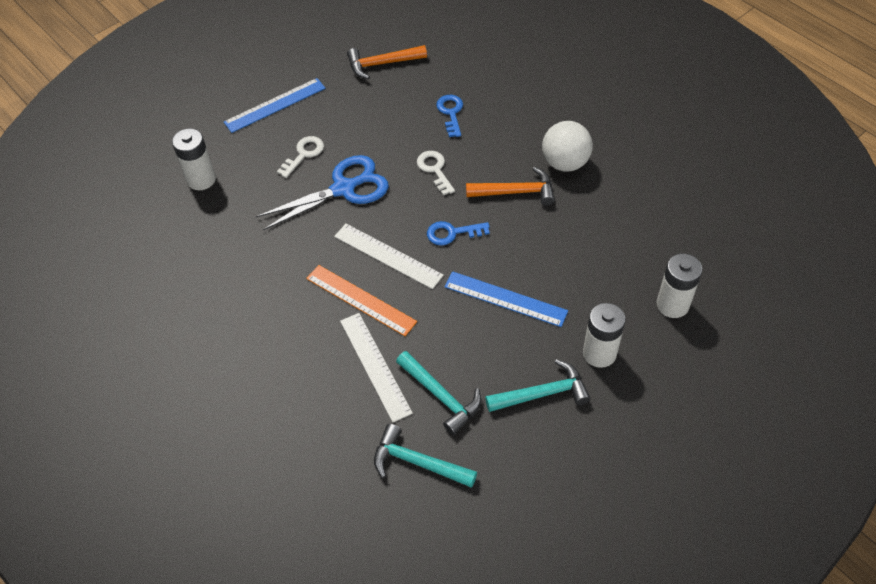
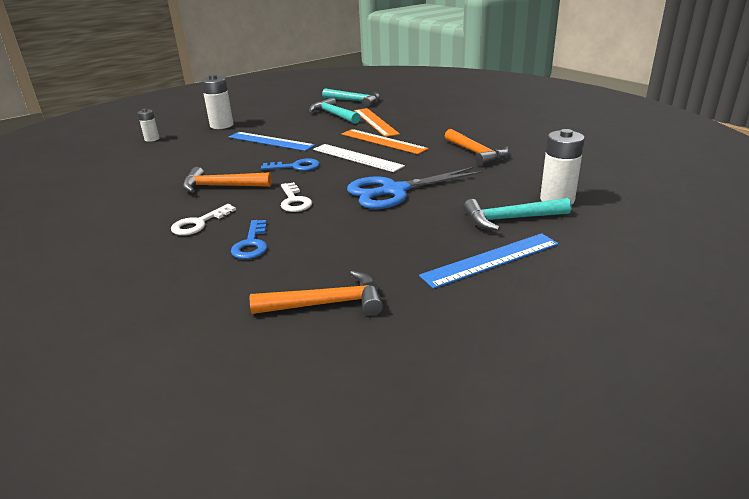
camera: 175 degrees left, 25 degrees down
(253, 269) = (476, 153): none -> orange hammer
(303, 154) = (441, 215): white key -> white key (199, 223)
(375, 366) = (375, 122): white ruler -> orange ruler
(542, 393) = (269, 115): turquoise hammer -> turquoise hammer (511, 219)
(565, 163) = (155, 202): white ball -> none
(672, 304) = (152, 139): white battery -> white battery, size x0.59

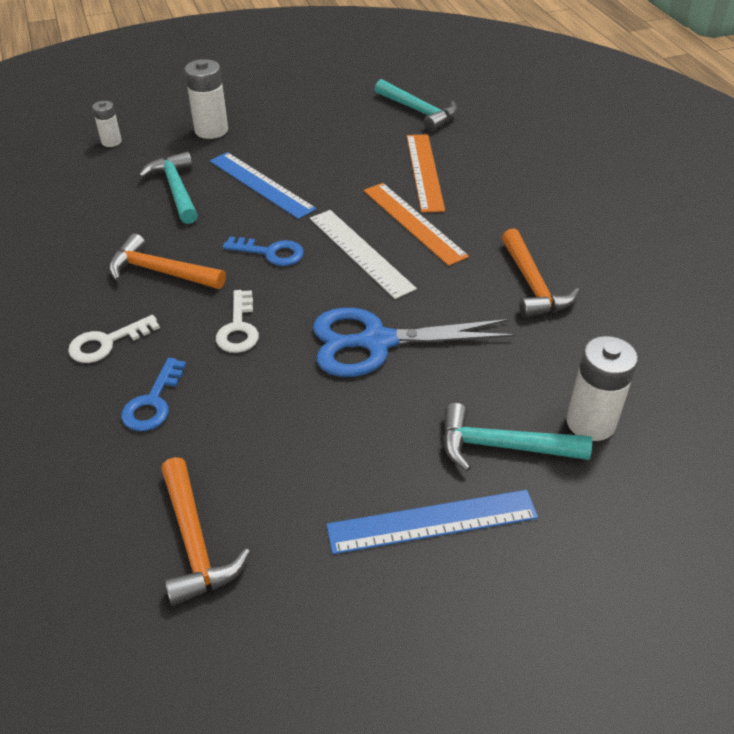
camera: 15 degrees right, 15 degrees up
(326, 304) = (195, 541): orange hammer -> orange hammer turned 60 degrees clockwise
(334, 115) = (374, 140): turquoise hammer -> turquoise hammer (176, 190)

